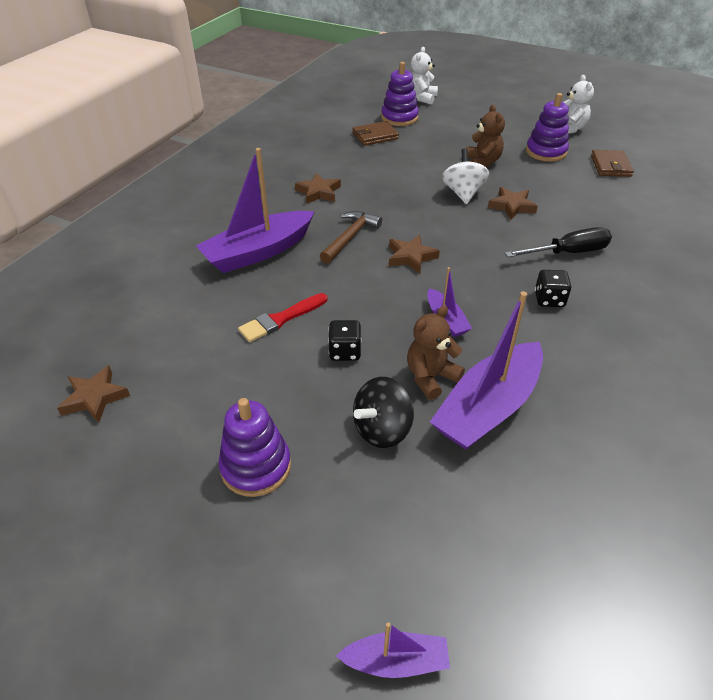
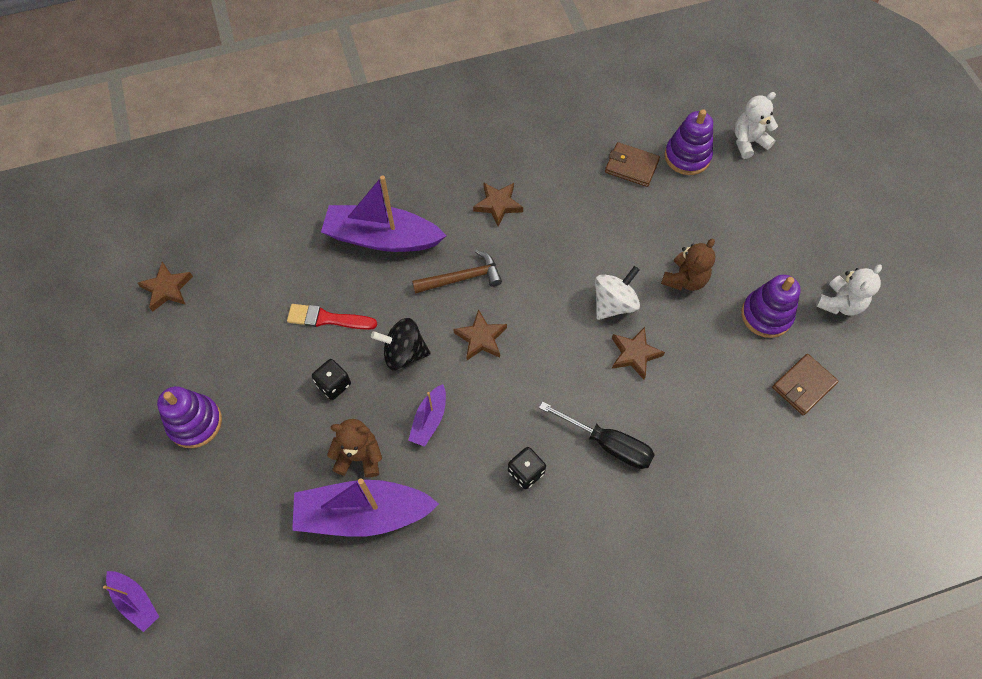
camera: 45 degrees right, 20 degrees up
(382, 429) = (285, 465): black spinning top -> black spinning top (404, 353)

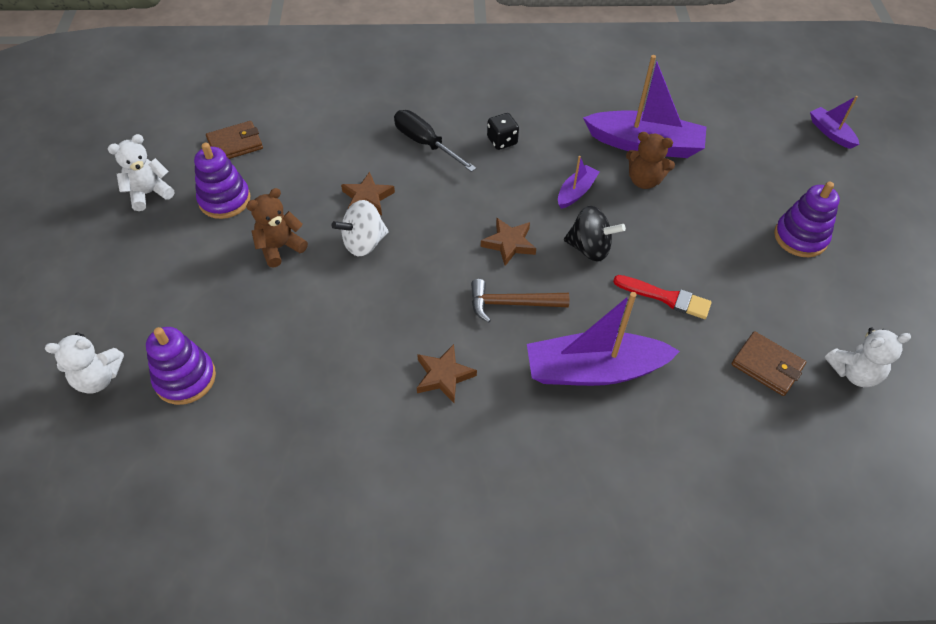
camera: 165 degrees left, 10 degrees down
(167, 289) = (854, 372): brown star -> white teddy bear
(334, 384) = (663, 238): black dice -> none
(382, 238) = (594, 370): purple boat -> purple boat turned 150 degrees clockwise
(631, 166) = (260, 383): brown wallet -> brown wallet (767, 365)

